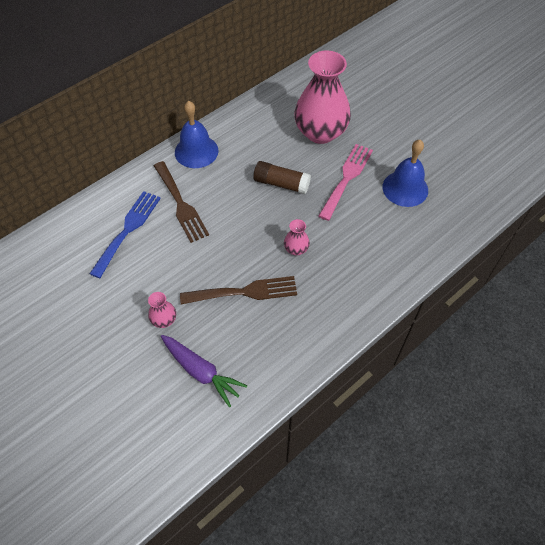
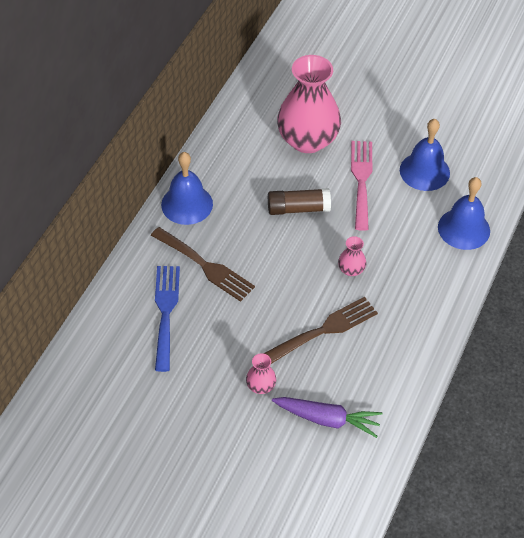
camera: 25 degrees left, 5 degrees down
(414, 248) = (464, 229): none -> blue bell

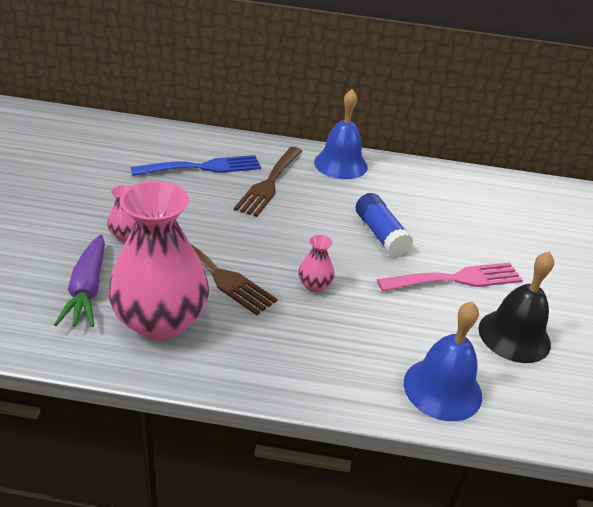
camera: 70 degrees right, 15 degrees down
(298, 208) = (380, 234): brown glue stick -> blue glue stick
(307, 140) = (483, 230): pink vase -> pink vase (161, 321)
(424, 171) = (514, 336): blue bell -> black bell

